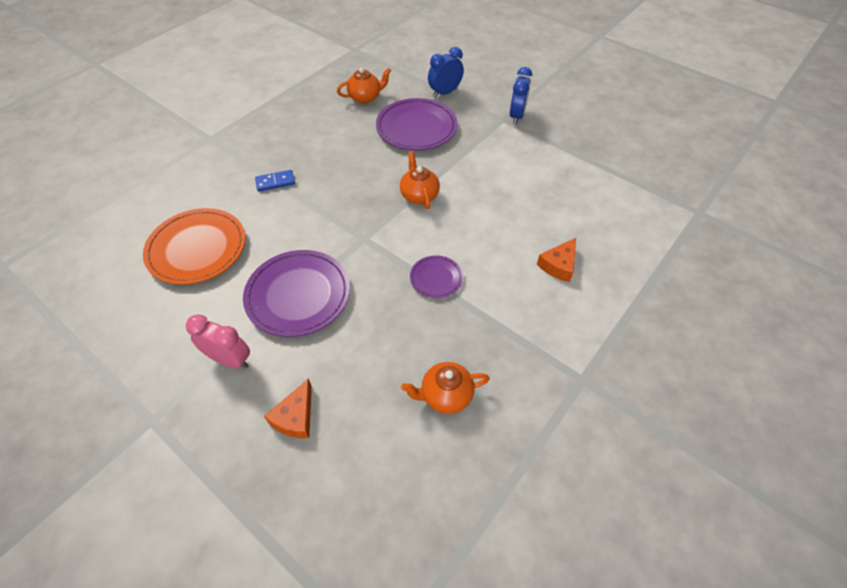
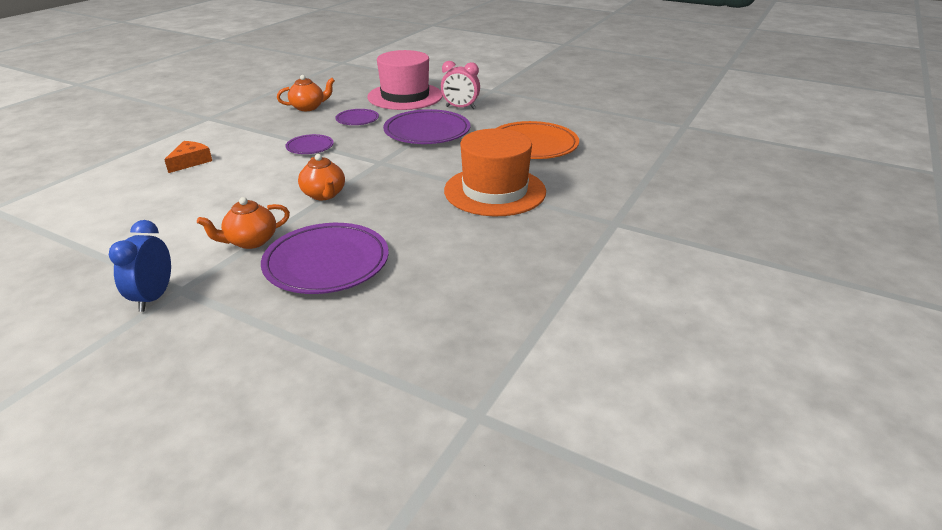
camera: 170 degrees right, 20 degrees down
(275, 182) = (495, 191): blue domino -> orange hat
(295, 417) = (405, 96): orange cheese -> pink hat
(365, 97) = (418, 302): orange teapot -> orange teapot (250, 241)
(377, 342) = (357, 119): none -> purple plate
(445, 93) = (272, 326): blue clock -> none

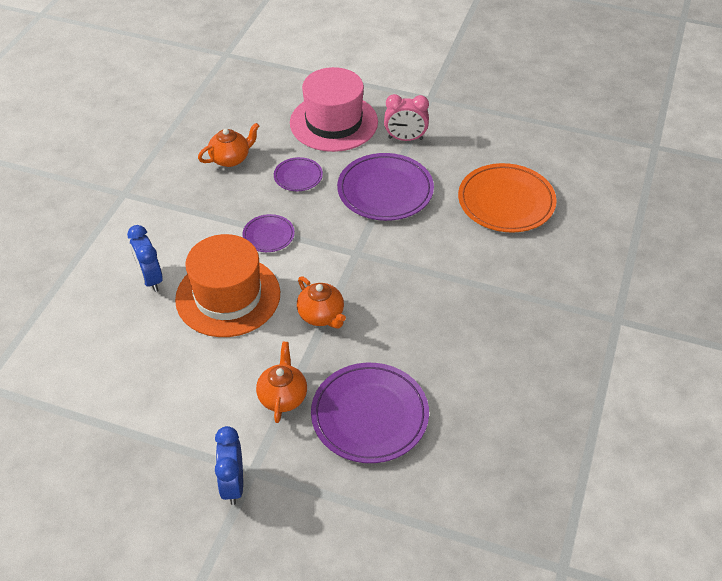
camera: 10 degrees left, 15 degrees up
(190, 162) = (150, 279): orange cheese -> blue clock
(250, 241) = (282, 396): orange teapot -> orange teapot turned 135 degrees clockwise
(495, 191) = (490, 286): orange hat -> orange hat (228, 296)

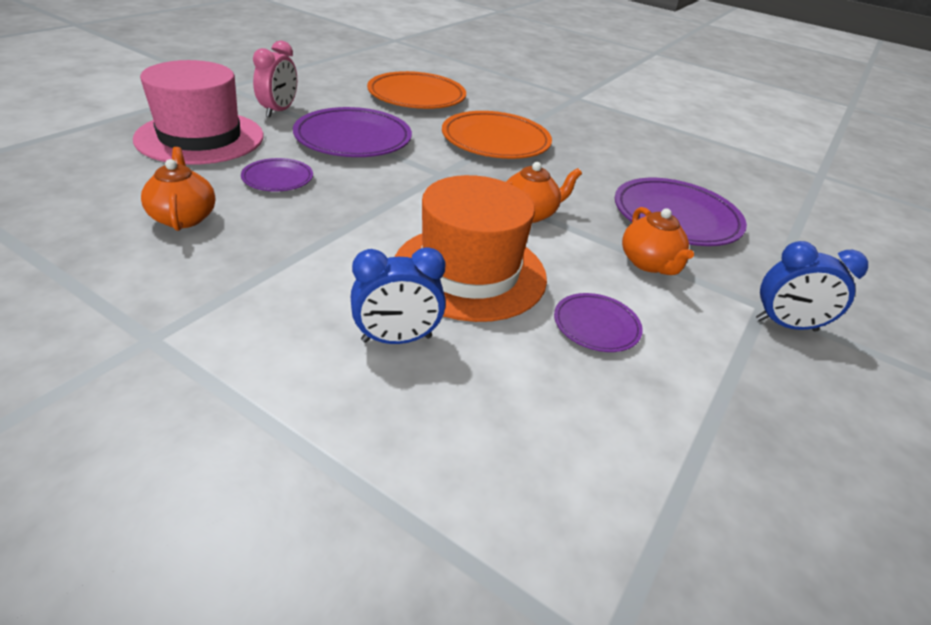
camera: 80 degrees left, 10 degrees down
(268, 235) = (372, 220): purple plate -> purple plate (596, 326)
(282, 396) = (649, 263): orange teapot -> orange teapot turned 120 degrees counterclockwise
(444, 273) = (495, 141): none -> orange plate

